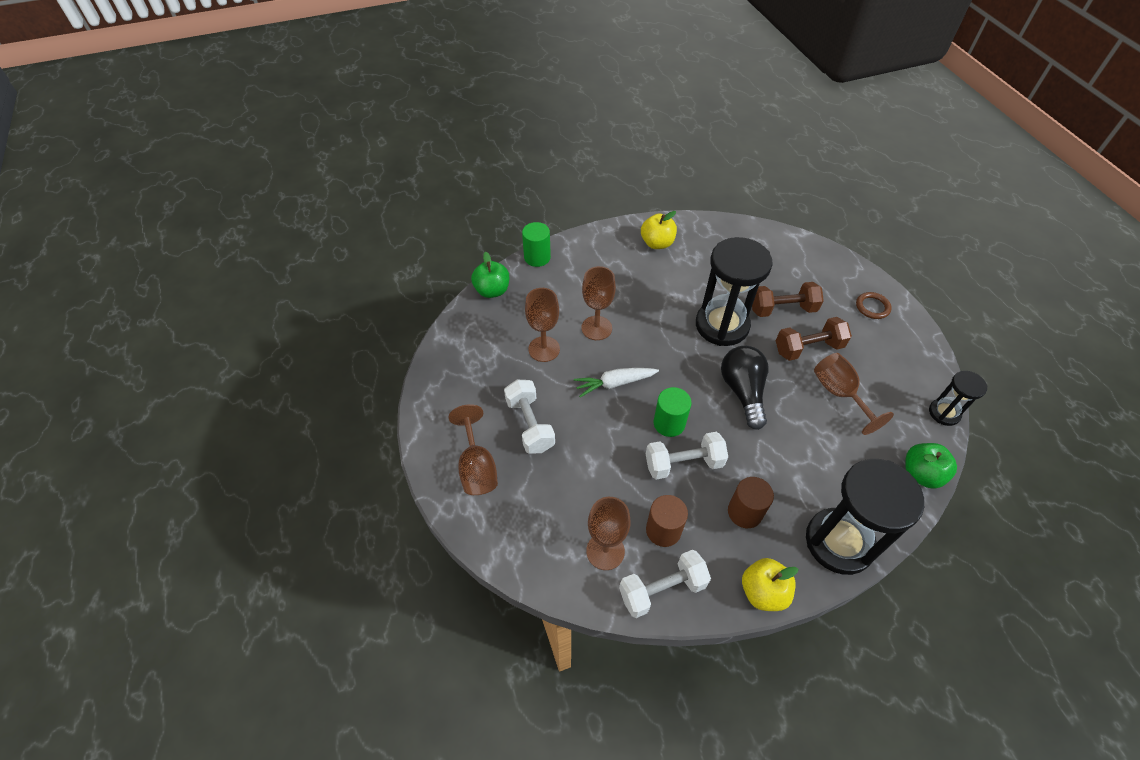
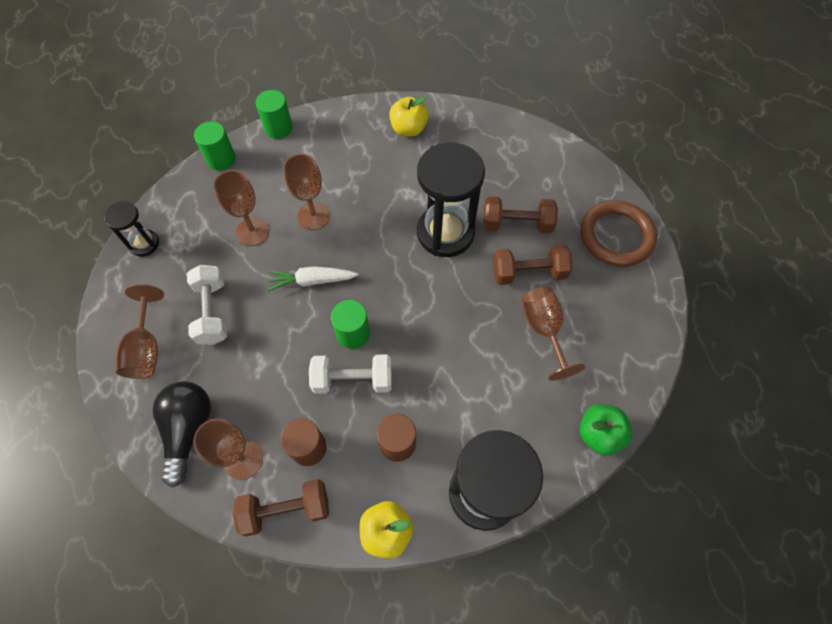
camera: 10 degrees right, 10 degrees up
(492, 290) = (221, 159): green apple -> green cylinder
(662, 589) = (286, 510): white dumbbell -> brown dumbbell
(743, 391) = (441, 310): black light bulb -> black light bulb (188, 430)
(872, 307) = (616, 236): brown ring -> brown ring, size x2.01
(944, 413) = (650, 370): black hourglass -> black hourglass (144, 244)

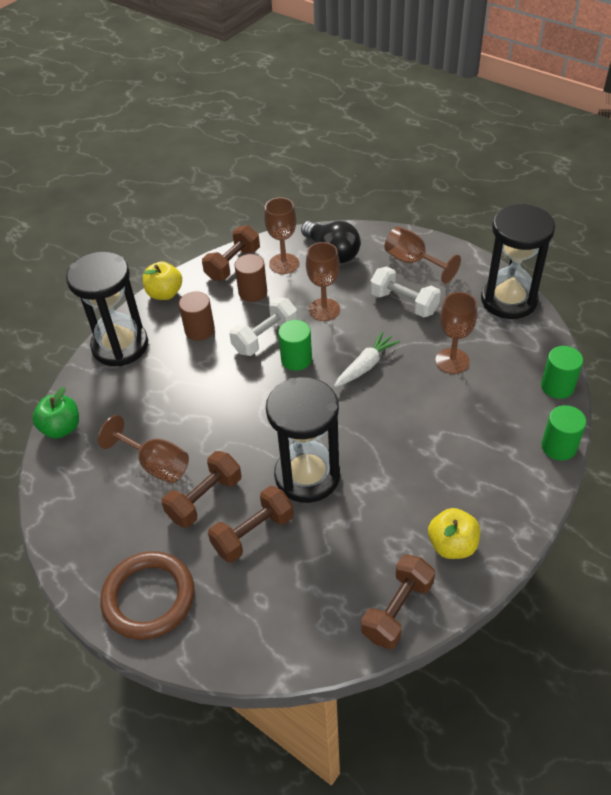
camera: 140 degrees right, 15 degrees down
(144, 244) = (508, 300): black hourglass -> black hourglass, size x1.95
(313, 216) = (425, 405): brown goblet -> brown goblet (324, 310)
(475, 124) = (397, 610): none -> brown dumbbell

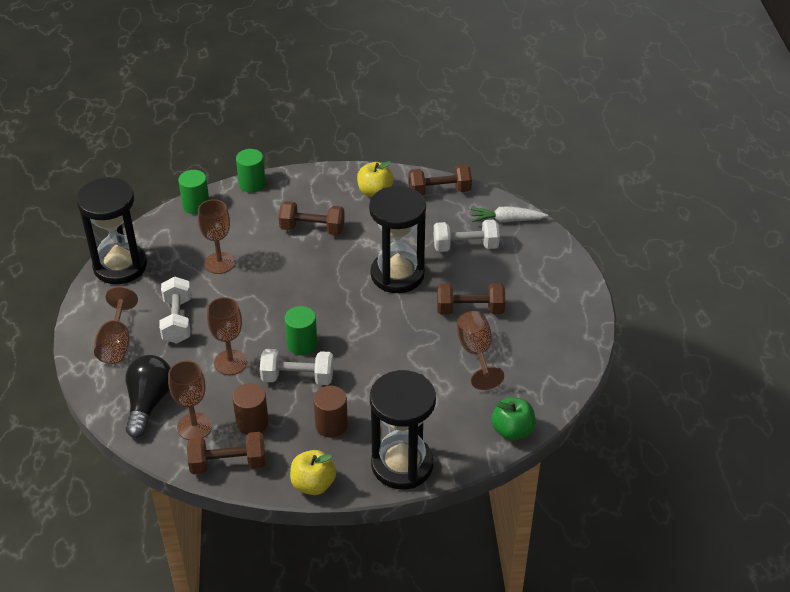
camera: 135 degrees left, 5 degrees down
(149, 597) = (557, 287): brown ring -> none
(253, 533) = (465, 272): brown dumbbell -> brown dumbbell (312, 229)
(286, 563) = (465, 246): none -> white dumbbell
(366, 365) = (269, 303): white carrot -> white carrot (506, 220)

